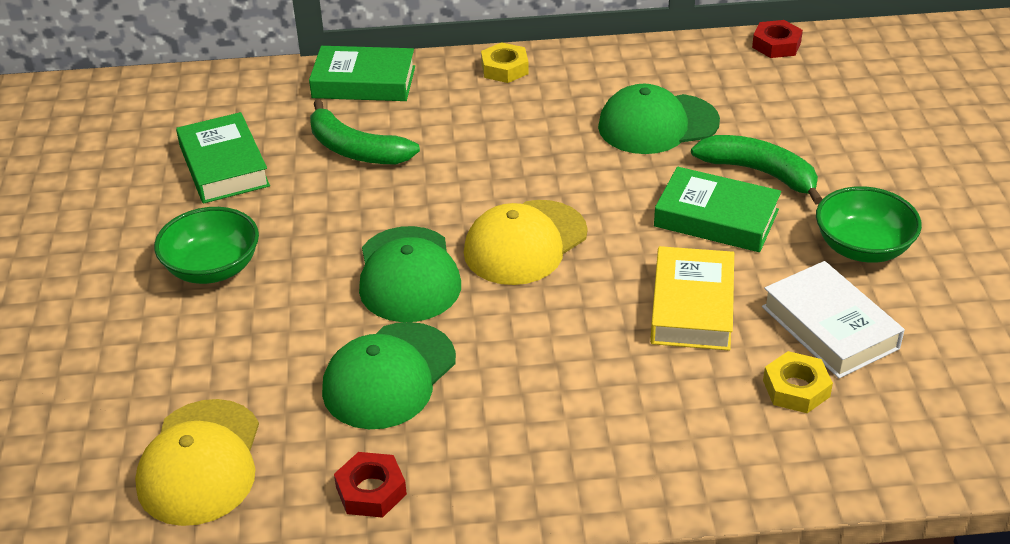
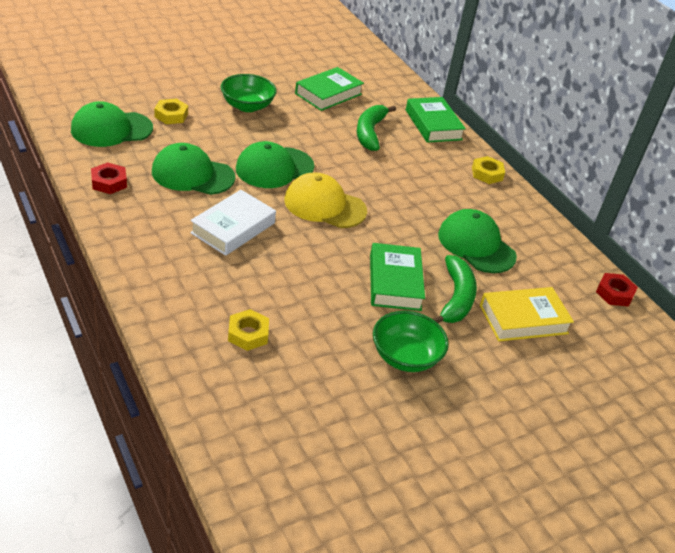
camera: 60 degrees right, 0 degrees up
(194, 371) = (171, 115): none -> yellow nut
(200, 462) = (111, 129): yellow cap -> green cap
(692, 306) = (302, 280): yellow book -> yellow book (523, 319)
(829, 327) = (313, 346): white book -> white book (233, 228)

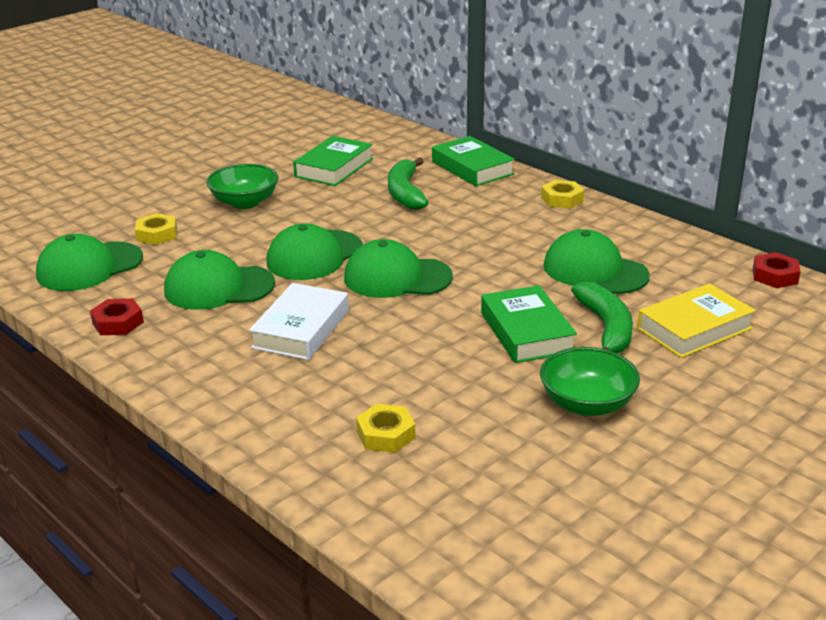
camera: 10 degrees left, 10 degrees down
(324, 205) = (397, 277): yellow cap -> green cap

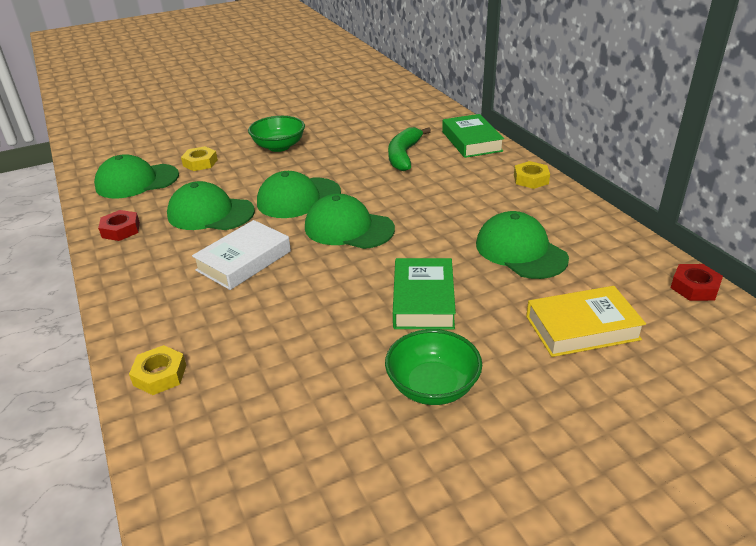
camera: 20 degrees right, 5 degrees up
(334, 168) = (363, 127): green book -> none
(386, 434) = (240, 375): yellow nut -> yellow nut (160, 375)
(606, 329) = (497, 311): green banana -> none

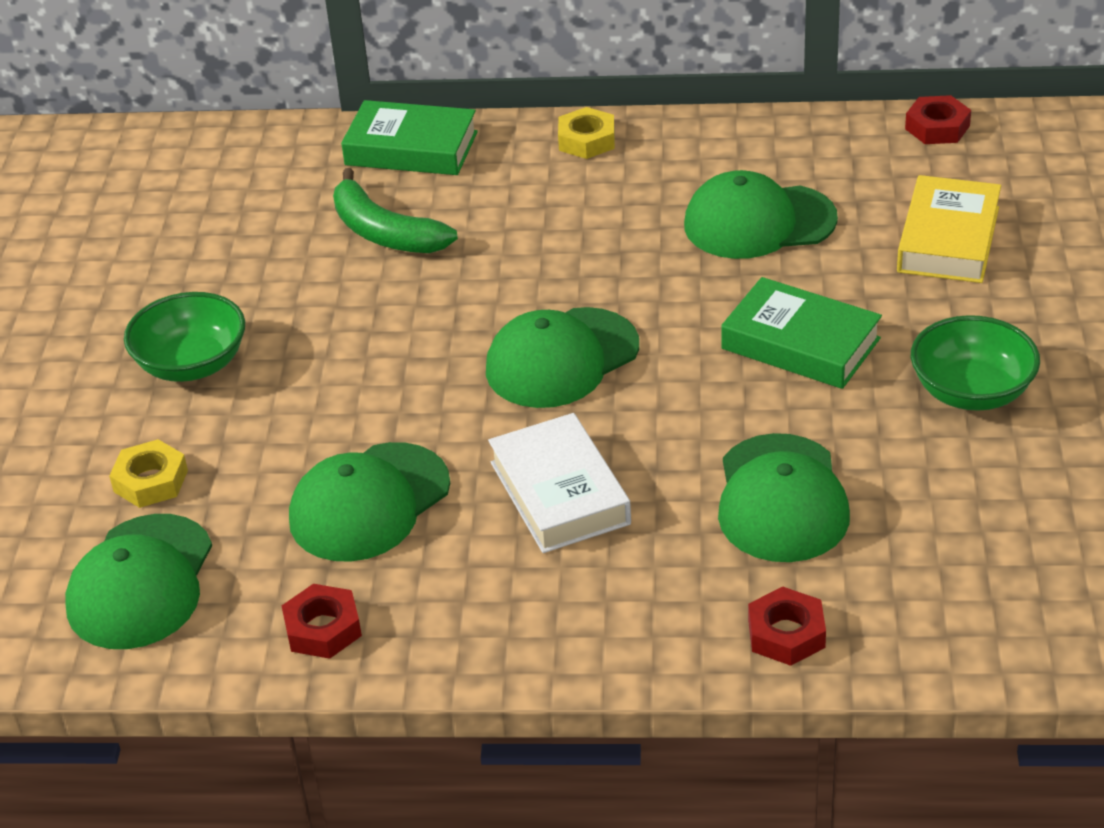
camera: 60 degrees left, 5 degrees up
(160, 375) = (786, 634): yellow nut -> red nut
(298, 198) = (415, 387): green cap -> green cap (781, 499)

